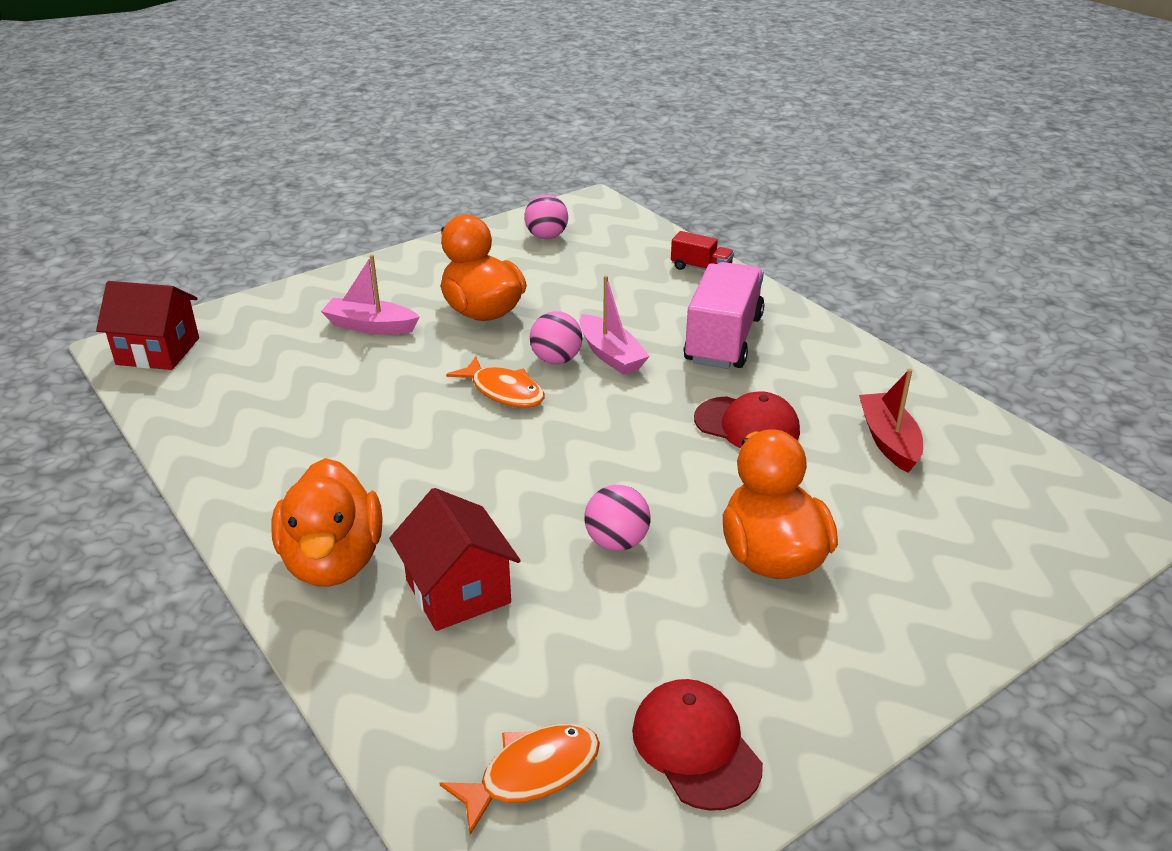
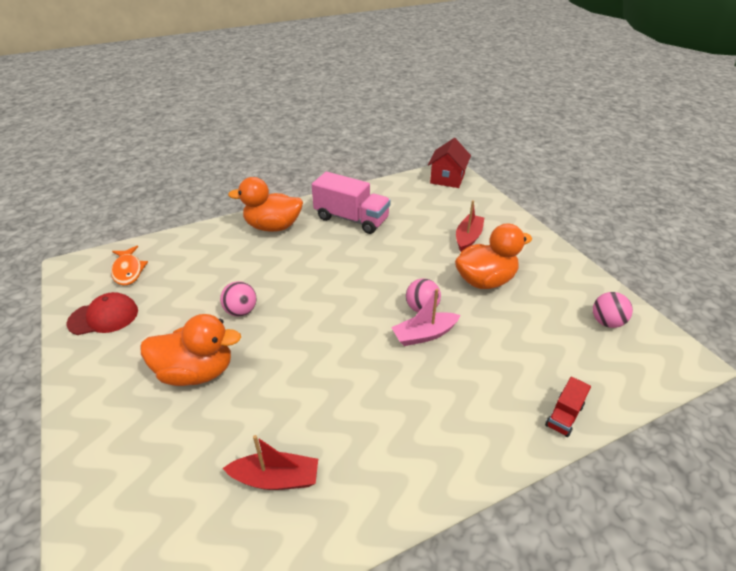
camera: 100 degrees right, 5 degrees up
(371, 326) = (468, 238): pink boat -> red boat
(458, 591) = (236, 258): red house -> none
(504, 391) = (390, 283): orange fish -> none
(723, 339) = (439, 404): pink truck -> pink truck (351, 219)
(747, 425) = (323, 391): red cap -> none

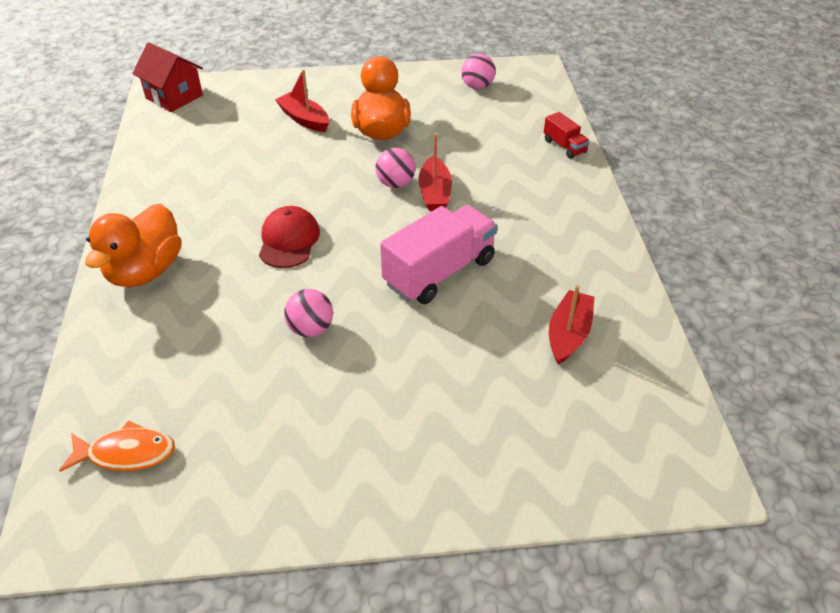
camera: 70 degrees left, 5 degrees up
(104, 317) = (228, 486): red cap -> red cap (289, 240)
(196, 372) = (398, 383): orange duck -> none
(351, 219) = (191, 195): pink truck -> pink truck (439, 272)
(424, 335) = (435, 193): pink boat -> red boat

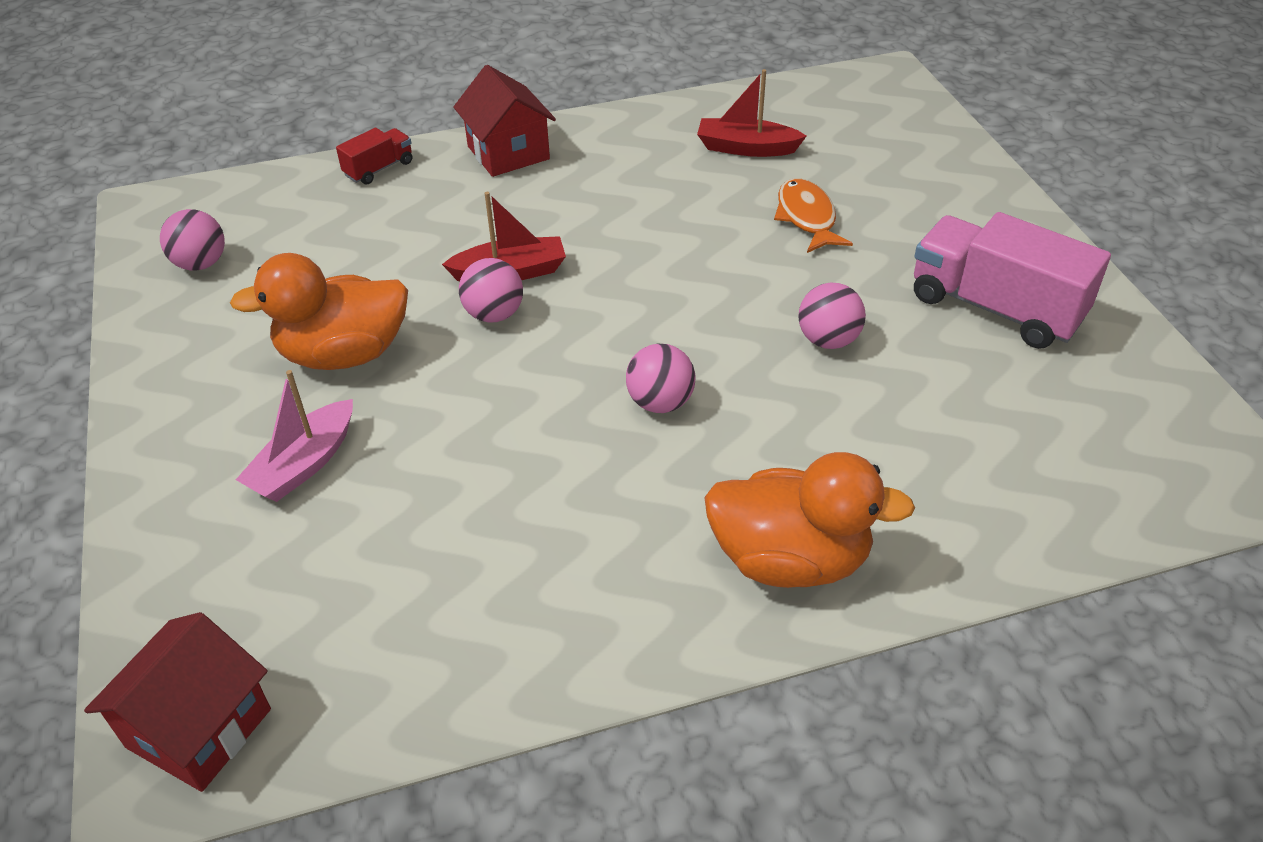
camera: 100 degrees left, 0 degrees up
(126, 453) = (1109, 455): orange fish -> orange fish (807, 217)
(289, 240) = (660, 402): red cap -> pink ball
(304, 119) = (304, 464): red boat -> pink boat
(439, 272) = (679, 247): pink truck -> pink truck (995, 308)
(577, 202) = (508, 152): none -> red house

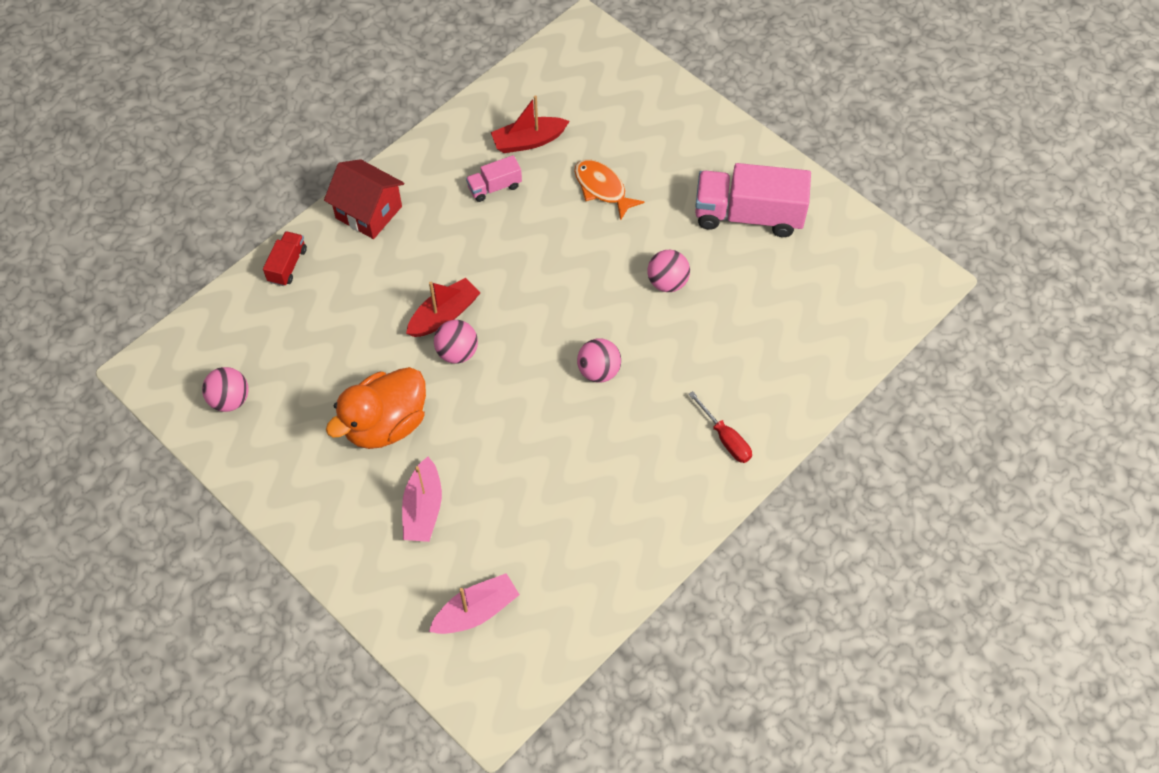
camera: 30 degrees left, 15 degrees up
(199, 728) = (492, 678): red house -> none
(257, 623) = (476, 611): none -> pink boat
(672, 175) = (494, 187): none -> pink truck
(790, 559) = (725, 438): orange duck -> red screwdriver

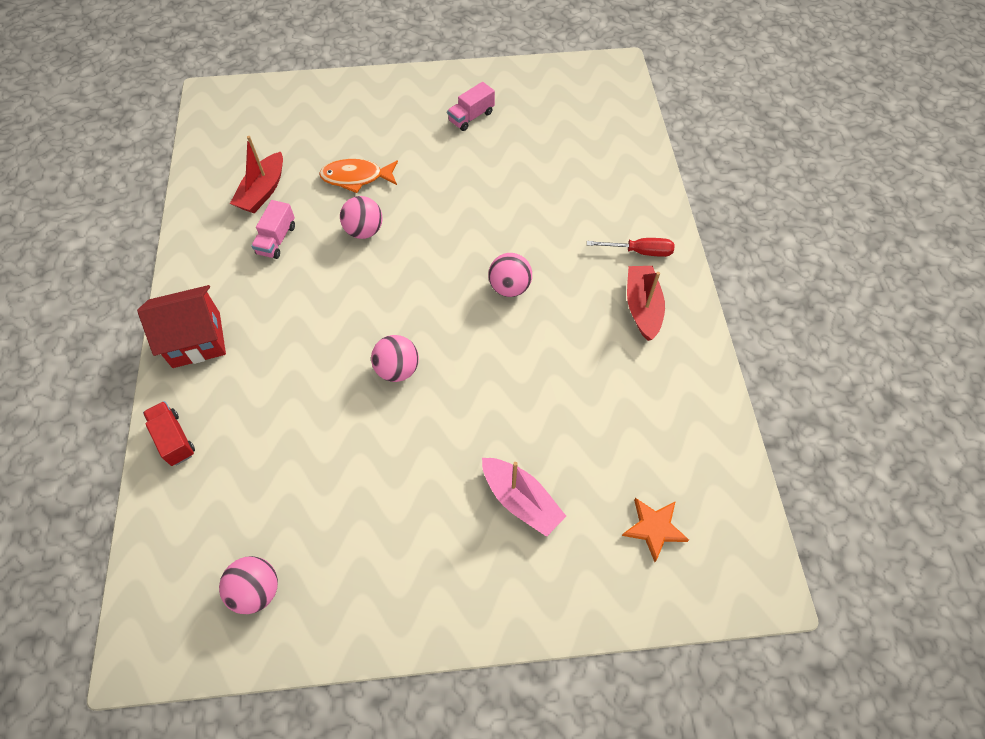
camera: 50 degrees left, 0 degrees up
(385, 424) = (412, 472): orange duck -> none
(444, 315) = (353, 354): red boat -> red boat (642, 307)
(476, 611) = (654, 528): pink boat -> orange star
(667, 282) = (477, 196): pink ball -> pink ball (364, 231)
(748, 215) = (471, 117): pink truck -> pink truck, size x0.49

